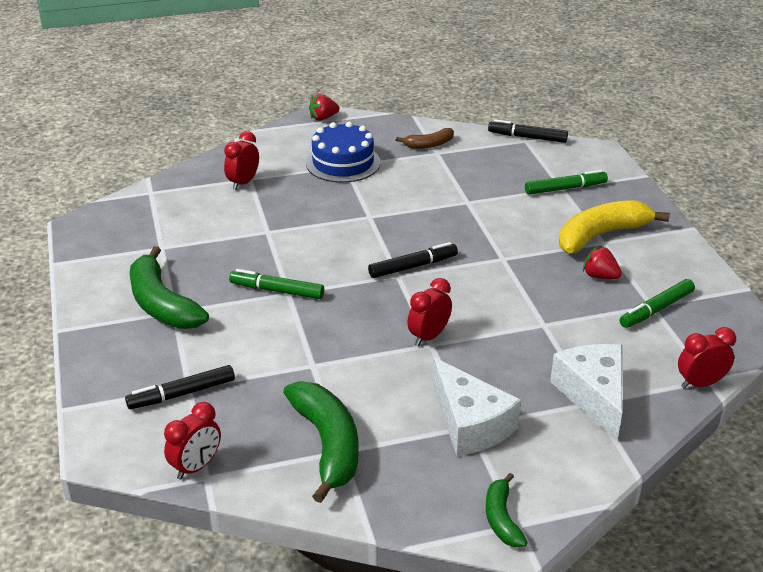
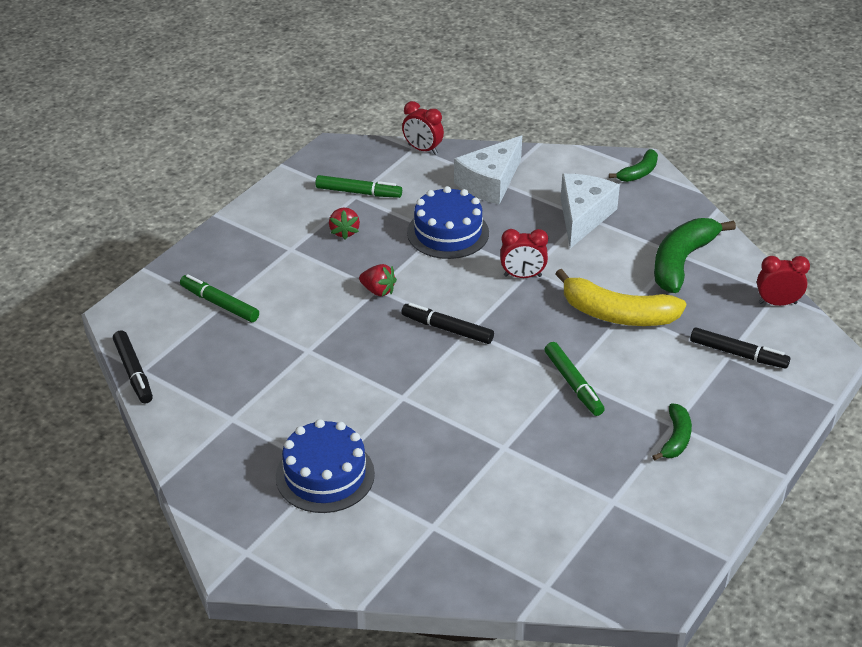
camera: 130 degrees left, 5 degrees up
(162, 304) = (675, 438): green banana -> green banana, size x0.54
(243, 183) = (446, 525): red clock -> none
(323, 118) = (239, 557): red strawberry -> red strawberry (378, 291)
(429, 144) = (220, 433): brown banana -> none
(538, 328) = (448, 233): none -> blue cake
(601, 235) = (281, 254): yellow banana -> yellow banana (617, 314)

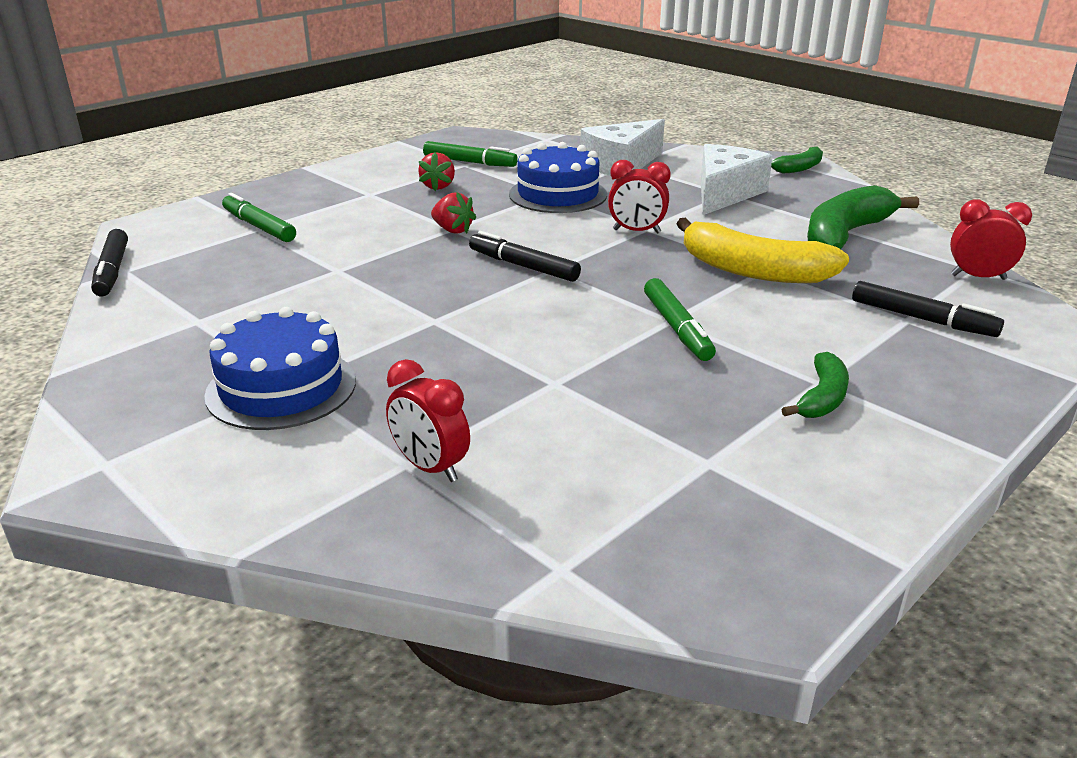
camera: 10 degrees right, 10 degrees down
(422, 149) = (554, 140): red clock -> red clock (430, 468)

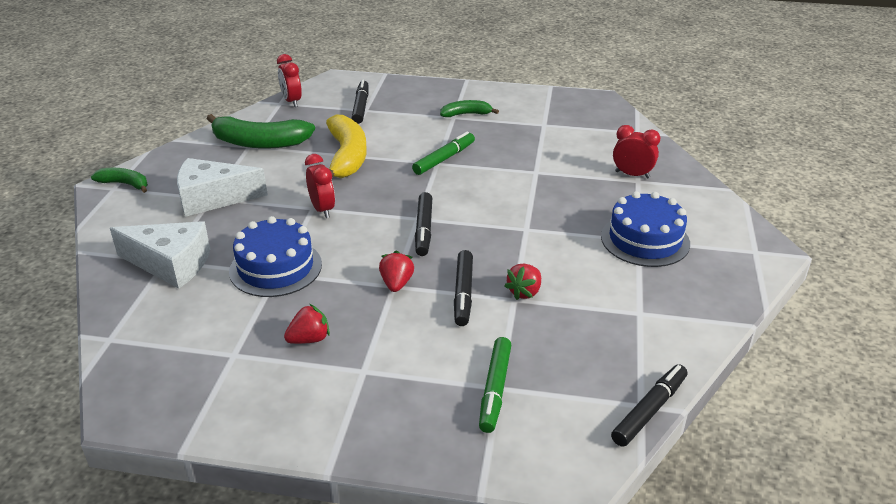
camera: 125 degrees left, 5 degrees up
(337, 278) = (524, 292): none -> red strawberry
(388, 251) = (463, 293): none -> black marker
(430, 468) = (632, 175): red clock -> red clock turned 75 degrees counterclockwise
(469, 162) = (225, 354): green marker -> none

